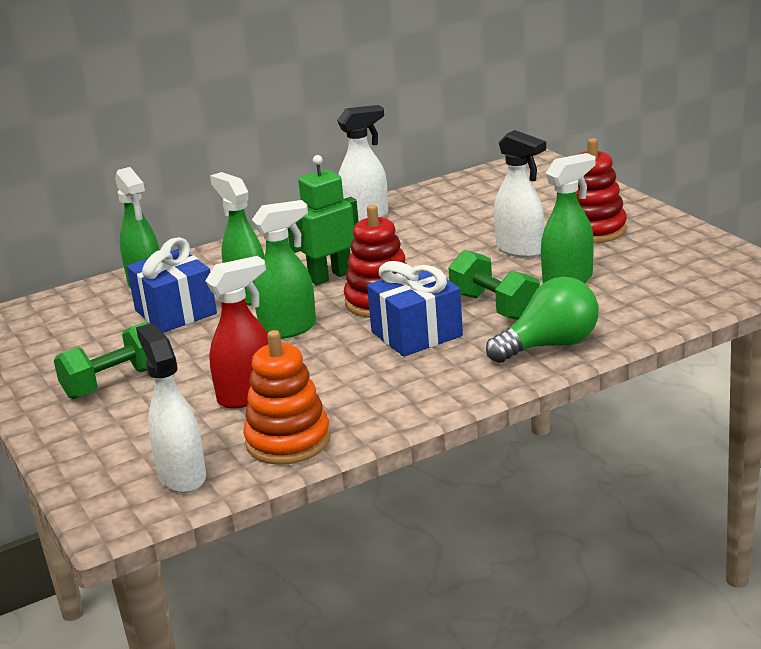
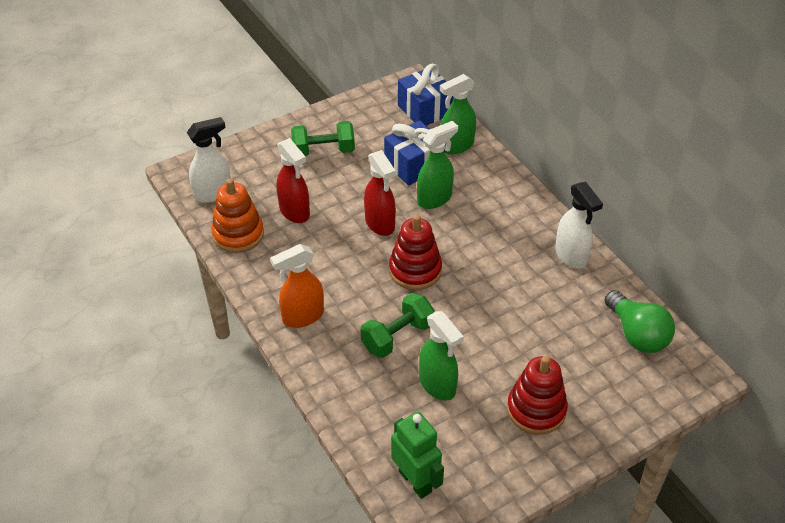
camera: 85 degrees right, 20 degrees up
(114, 382) = (323, 151): green dumbbell -> green dumbbell turned 60 degrees counterclockwise
(289, 329) = (380, 224): green spray bottle -> red spray bottle
(330, 276) = (460, 240): green robot -> green robot (415, 481)
(416, 334) = (362, 291): blue gift -> blue gift (425, 110)
(463, 373) = (302, 316): none -> orange spray bottle
(520, 250) = (498, 356): white spray bottle -> none
(550, 345) = (332, 367): green light bulb -> green light bulb (637, 334)

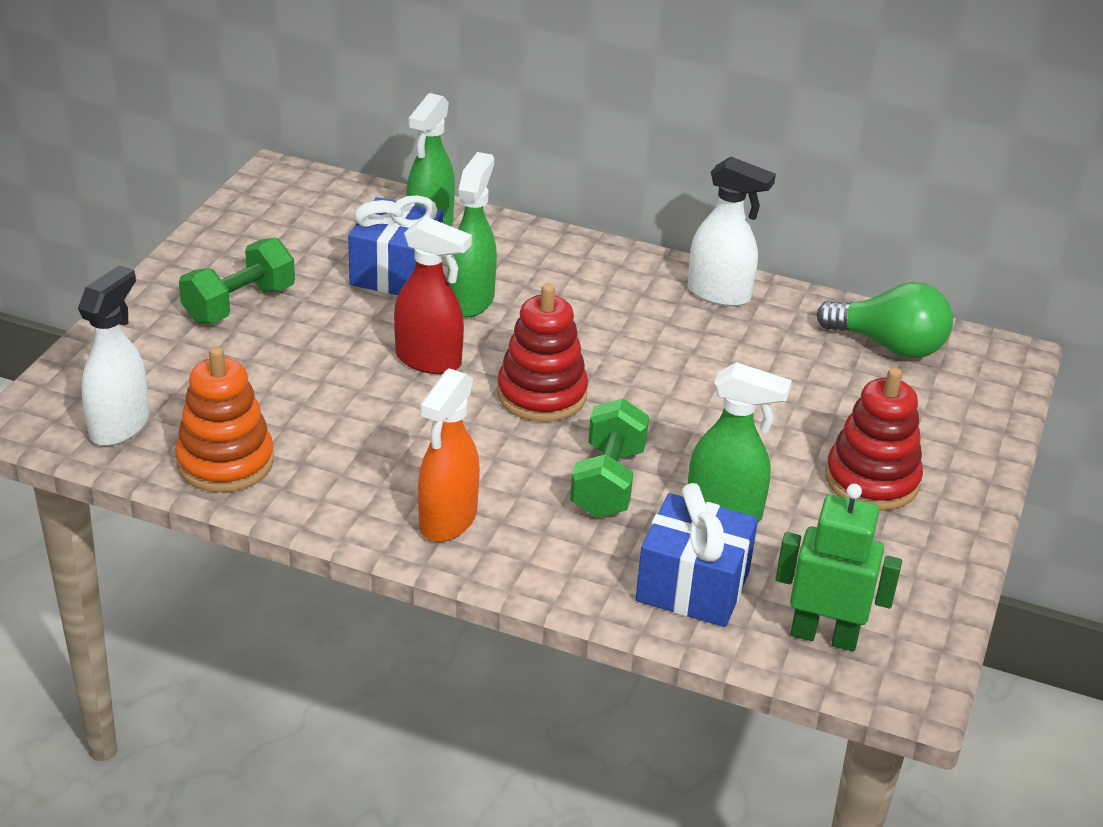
camera: 40 degrees left, 10 degrees down
(295, 212) = (283, 397): red spray bottle -> none
(425, 110) = (335, 201): blue gift -> blue gift (693, 586)

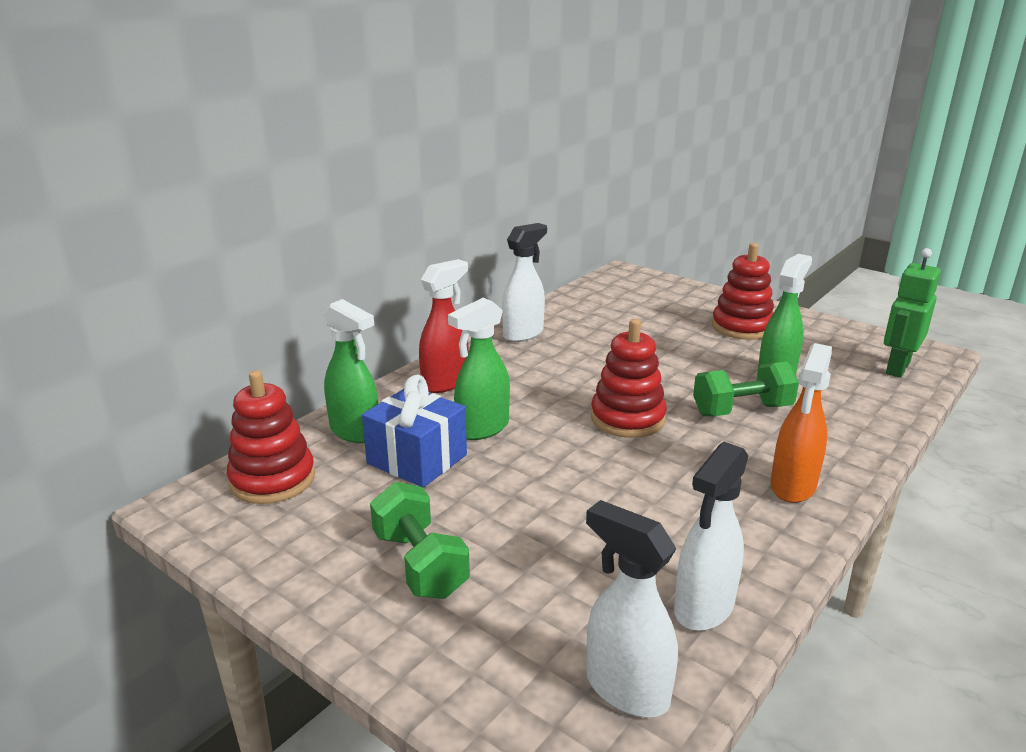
camera: 70 degrees left, 10 degrees down
(225, 462) = (703, 608): orange stacking toy -> white spray bottle
(331, 205) = (272, 479): none -> red stacking toy
(429, 360) = (564, 462): red spray bottle -> red spray bottle (446, 382)
(447, 521) = (792, 486): orange spray bottle -> orange spray bottle turned 75 degrees clockwise
(471, 300) = (482, 428): green spray bottle -> green spray bottle turned 75 degrees counterclockwise
(608, 482) = (742, 410): green dumbbell -> green dumbbell turned 45 degrees counterclockwise
(693, 586) = (857, 400): blue gift -> none
(889, 345) = (603, 297): green light bulb -> none

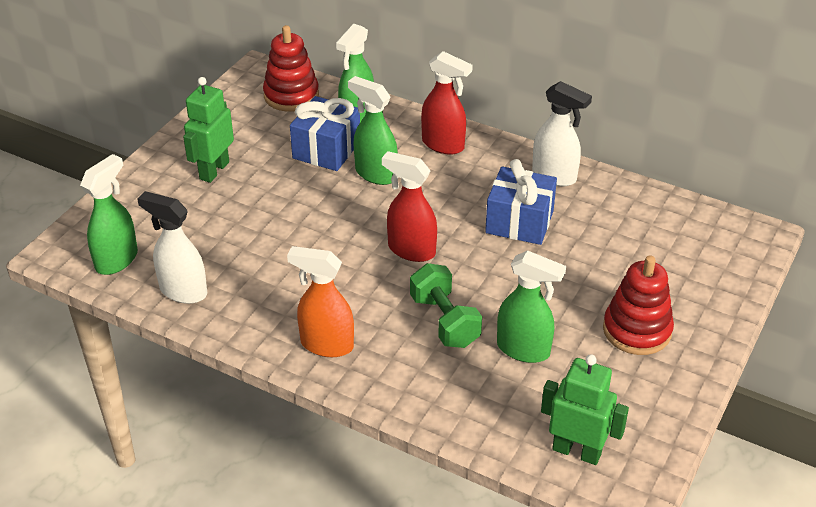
camera: 80 degrees right, 15 degrees up
(420, 564) = (214, 170): green dumbbell -> green robot
(590, 357) = (519, 222): none -> blue gift
(626, 688) = (117, 260): white spray bottle -> green spray bottle
(627, 418) = (411, 250): red stacking toy -> red spray bottle

